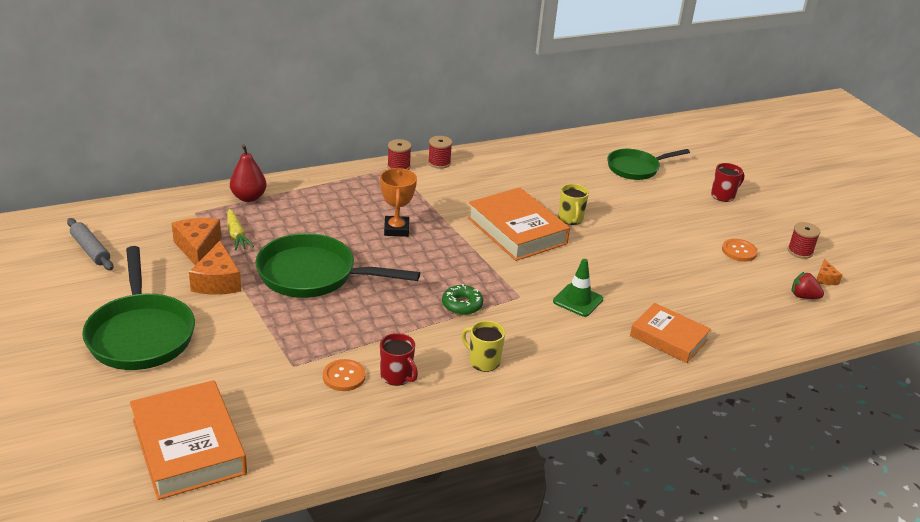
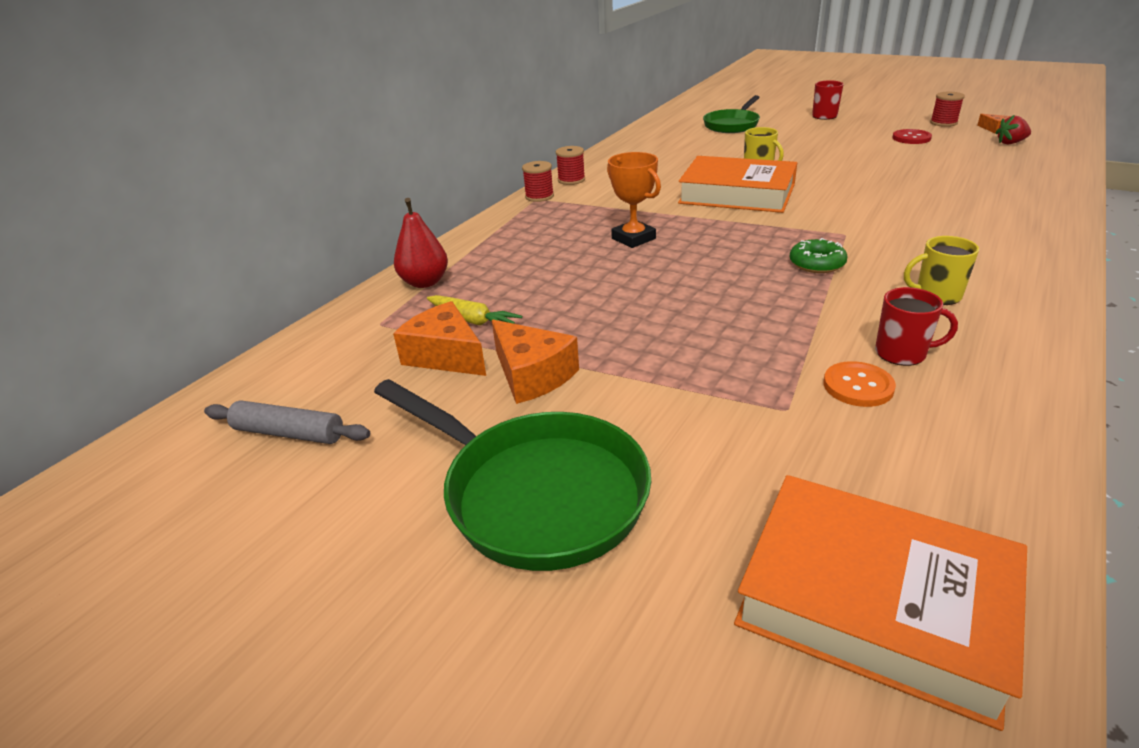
camera: 30 degrees left, 0 degrees up
(313, 275) = (629, 312): green pan -> none
(578, 300) = (891, 214): green traffic cone -> none
(668, 338) = (1008, 205): orange book -> none
(739, 251) = (911, 138): orange button -> red button

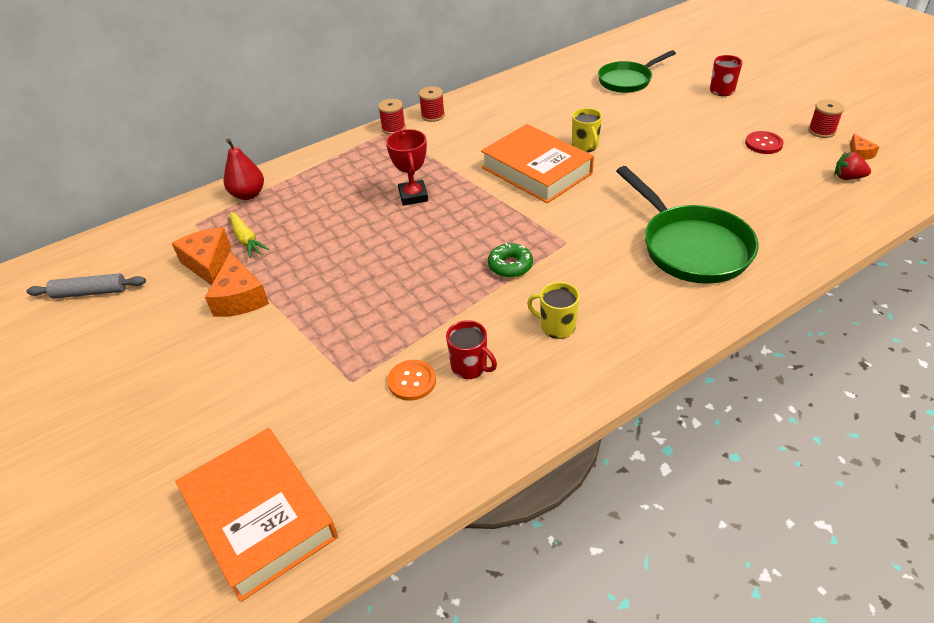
camera: 25 degrees right, 10 degrees up
(289, 433) = (90, 292): grey rolling pin -> grey rolling pin turned 45 degrees counterclockwise
(536, 493) = (169, 382): green pan -> green pan (691, 247)
(633, 238) = (413, 196): orange trophy -> red trophy

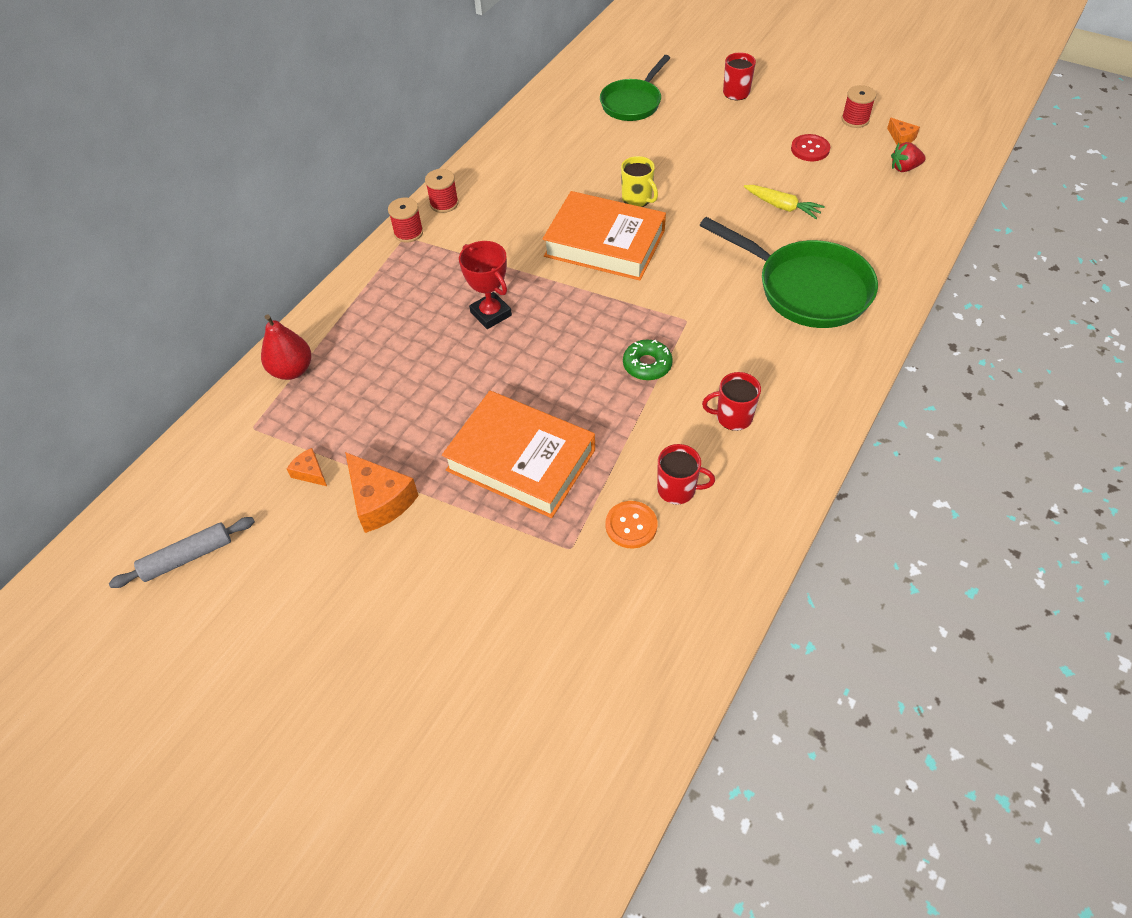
camera: 25 degrees left, 10 degrees up
(208, 264) = (310, 472): orange cheese -> orange cheese, size x0.52
(246, 240) = (334, 428): yellow carrot -> yellow carrot (782, 206)
(260, 516) = (577, 721): orange book -> orange book (521, 460)
(556, 326) = (732, 417): yellow mug -> red mug

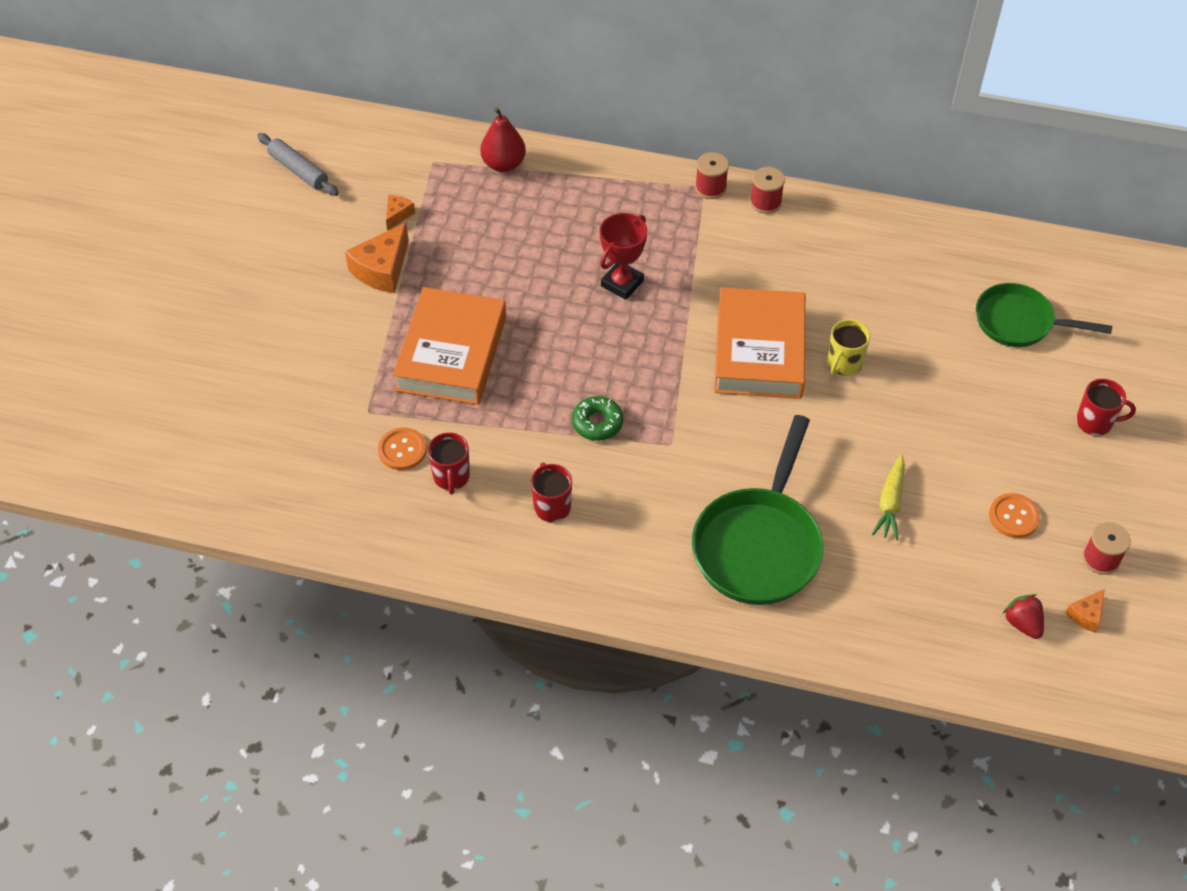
camera: 70 degrees right, 0 degrees up
(810, 149) = (1014, 517): red button -> orange button

